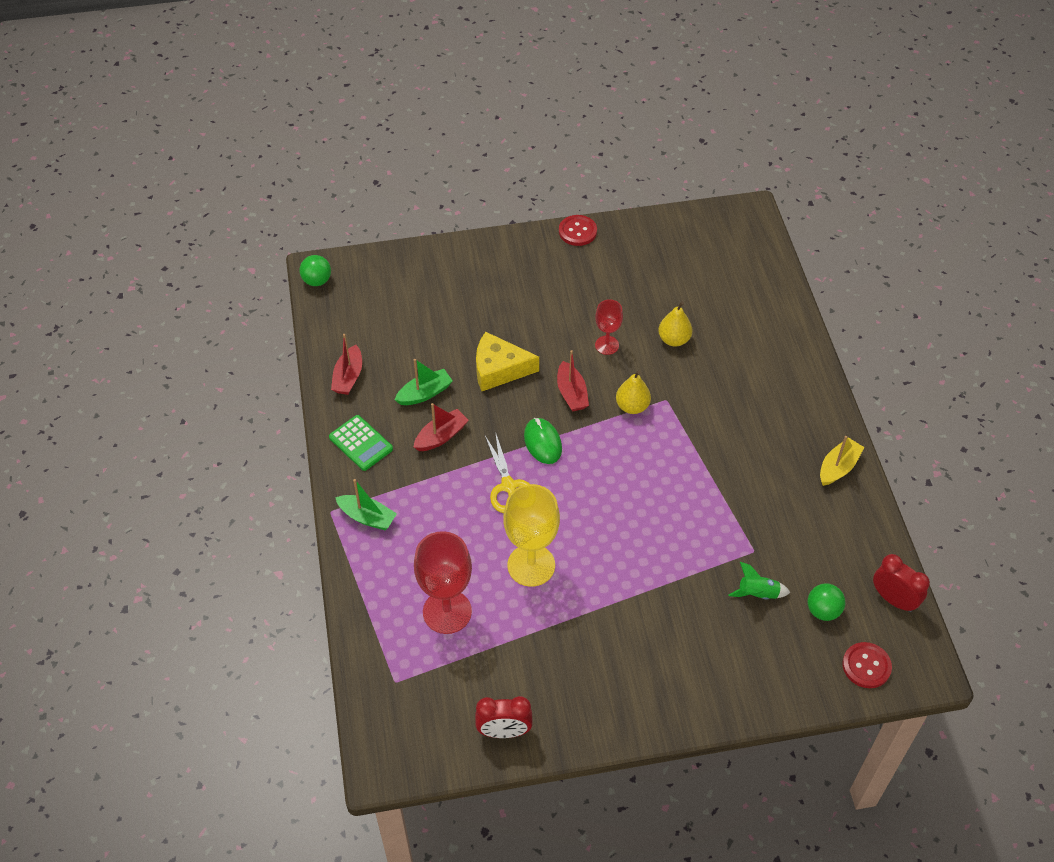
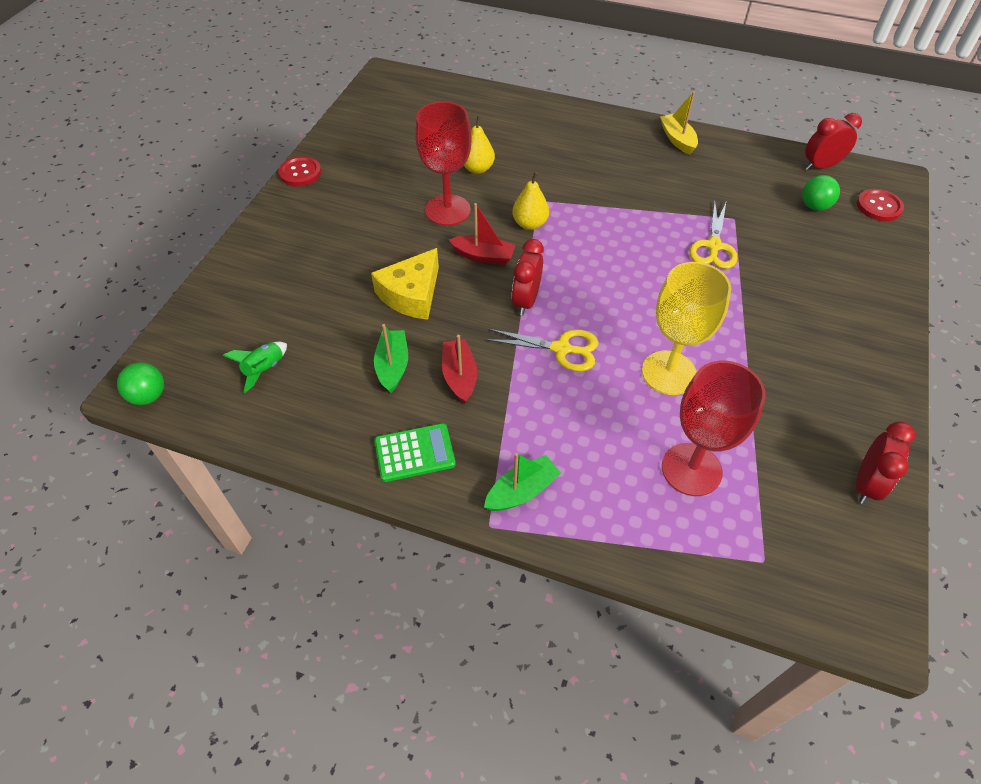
camera: 60 degrees left, 0 degrees up
(348, 377) = (313, 425): red boat -> none
(542, 442) = (526, 301): green mouse -> red clock
(607, 345) = (448, 210): red goblet -> red goblet, size x1.78
(703, 547) = (713, 246): none -> yellow scissors
(757, 593) = (779, 235): green rocket -> green rocket (264, 369)

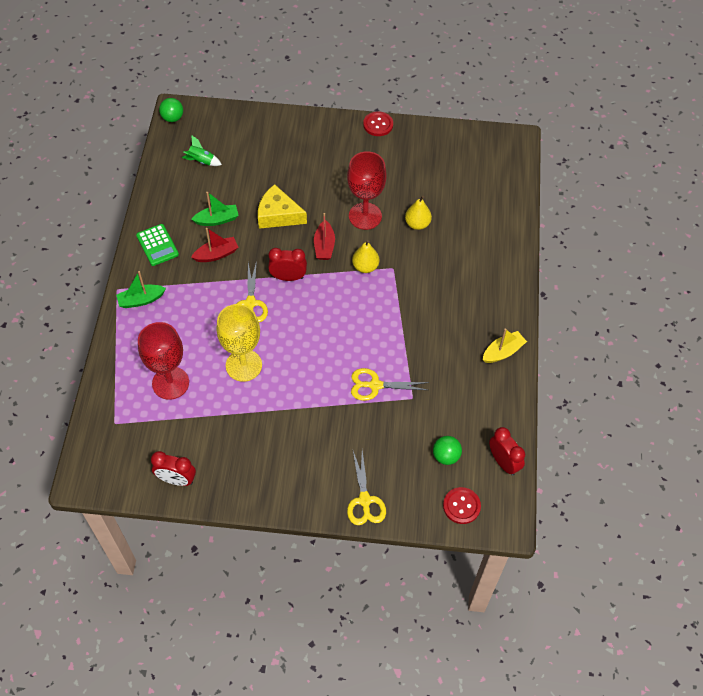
camera: 75 degrees right, 5 degrees up
(522, 491) = (141, 300): green boat -> green boat turned 120 degrees clockwise
(880, 284) = (364, 500): none -> yellow scissors

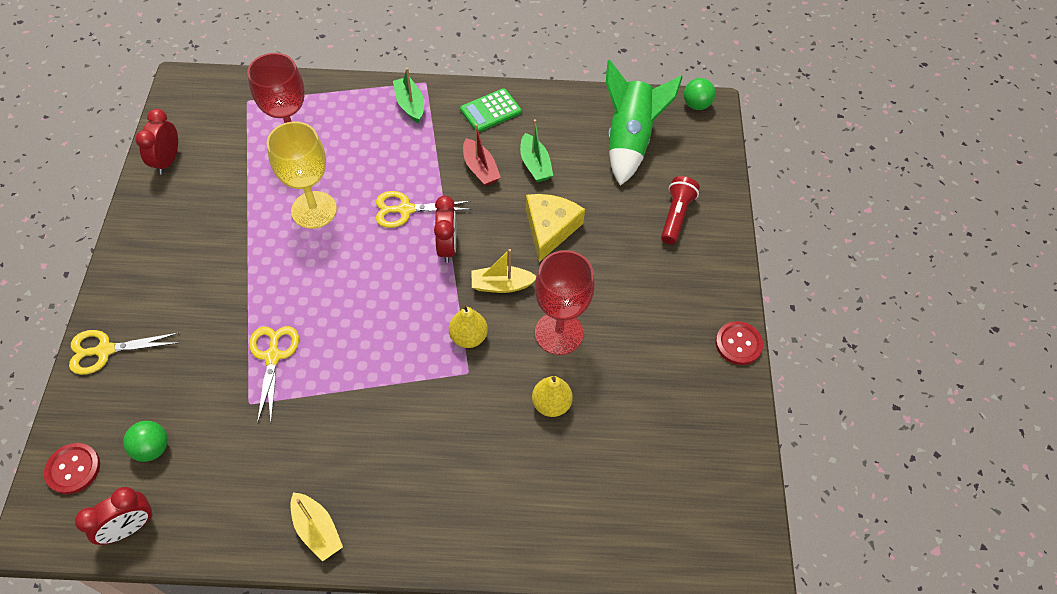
camera: 85 degrees right, 0 degrees up
(201, 161) = (629, 140): green rocket -> green rocket, size x2.23
(274, 143) = (676, 216): none -> red flashlight
(324, 246) = (501, 285): red boat -> yellow boat

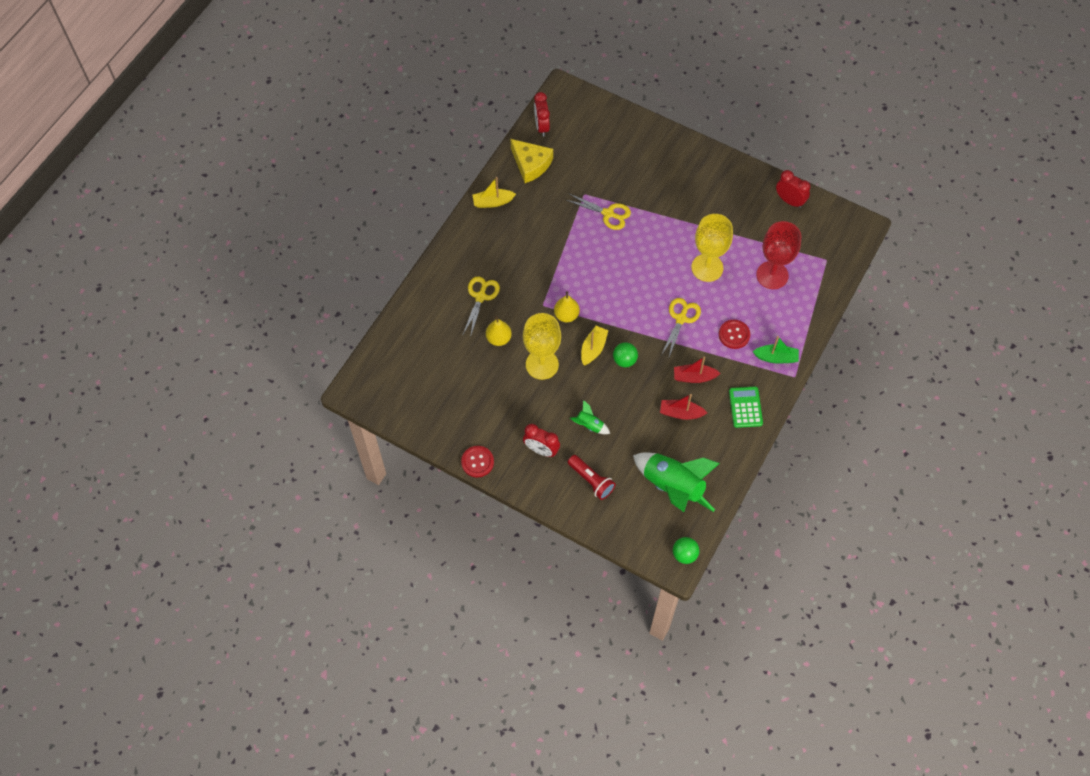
camera: 120 degrees right, 5 degrees up
(73, 469) = (588, 110): red button -> red button (734, 335)
(105, 350) = (656, 138): yellow scissors -> yellow scissors (480, 297)
(152, 448) = (581, 145): green ball -> green ball (624, 360)
(447, 247) = (638, 331): red clock -> red clock (541, 450)
(535, 165) = (681, 413): green boat -> red boat
(550, 229) = (621, 396): yellow cheese -> yellow cheese (531, 164)
(559, 333) = (542, 364): red goblet -> yellow goblet
(608, 246) = (589, 425): none -> green rocket

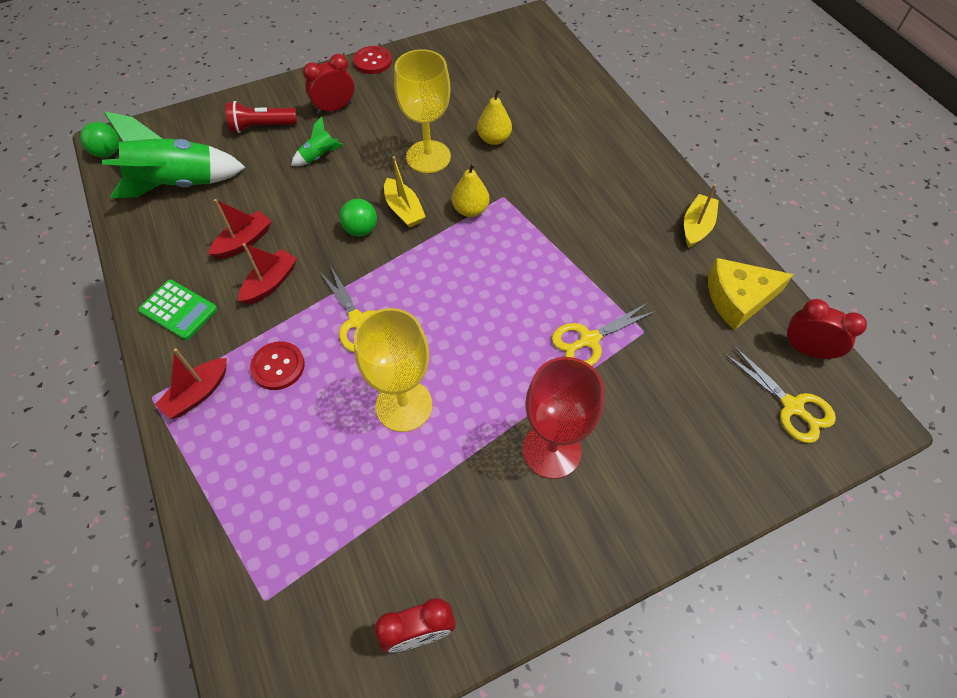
camera: 125 degrees right, 5 degrees down
(480, 297) = (561, 150): yellow scissors -> yellow scissors (792, 407)
(772, 275) = (315, 488): red goblet -> red goblet (551, 450)
(776, 357) = (198, 394): green boat -> red boat

